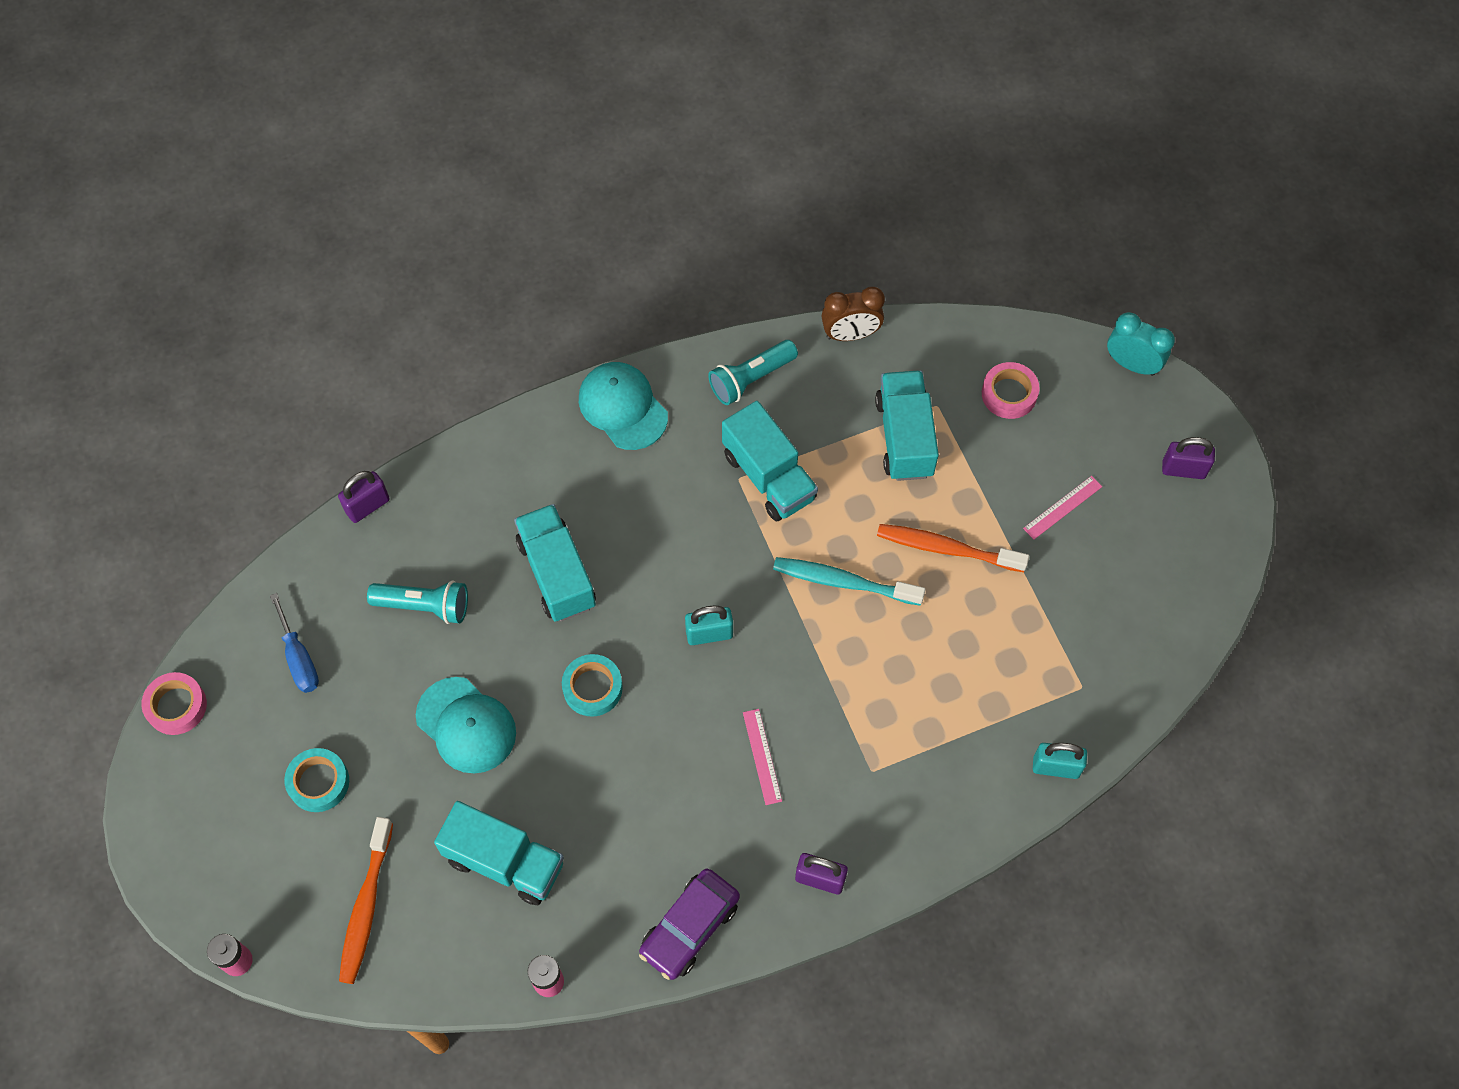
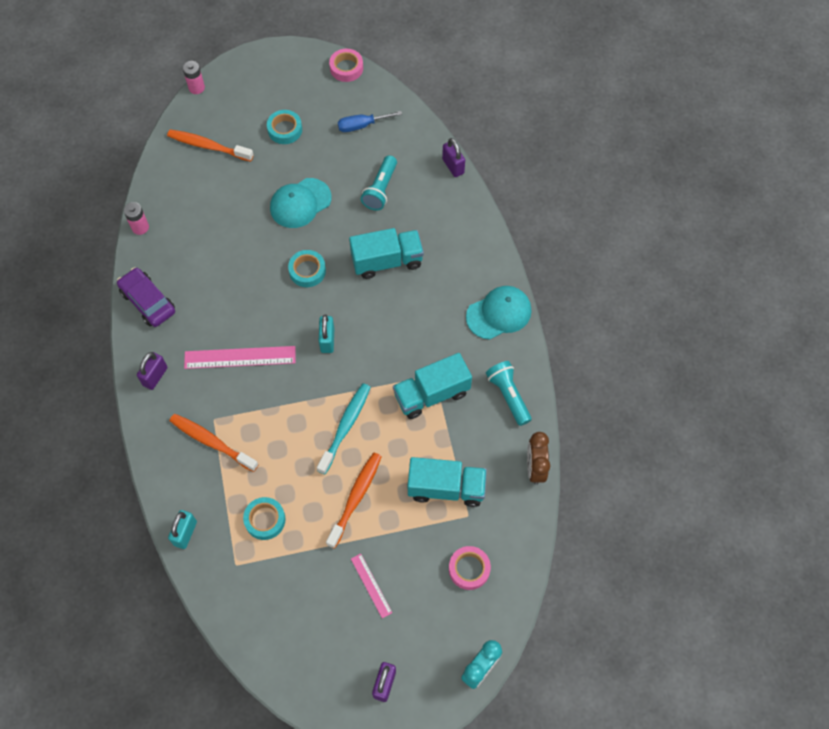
camera: 100 degrees right, 0 degrees up
(505, 862) = (214, 214): turquoise truck -> none
(762, 756) = (240, 357): pink ruler -> pink ruler, size x1.78
(908, 765) = (211, 442): none -> orange toothbrush
(1008, 662) = (265, 520): none -> turquoise tape

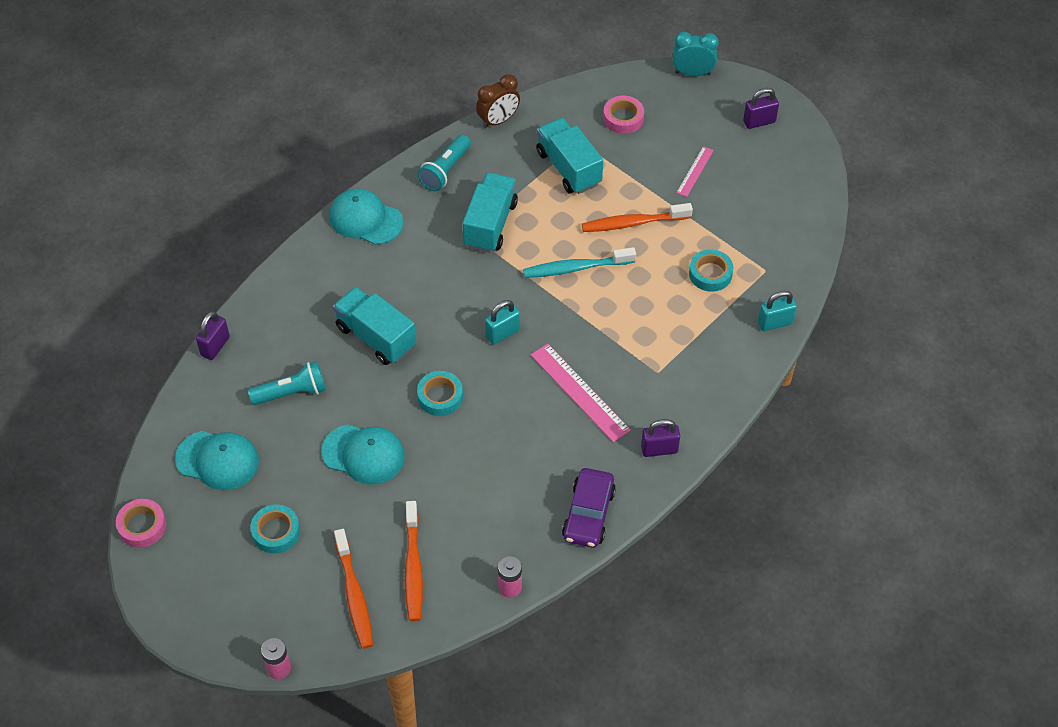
camera: 125 degrees left, 10 degrees down
(211, 442) = (680, 359): orange toothbrush -> orange toothbrush (413, 567)
(361, 125) = (217, 460): blue screwdriver -> turquoise cap
(431, 394) = (490, 224): turquoise truck -> turquoise truck turned 105 degrees counterclockwise

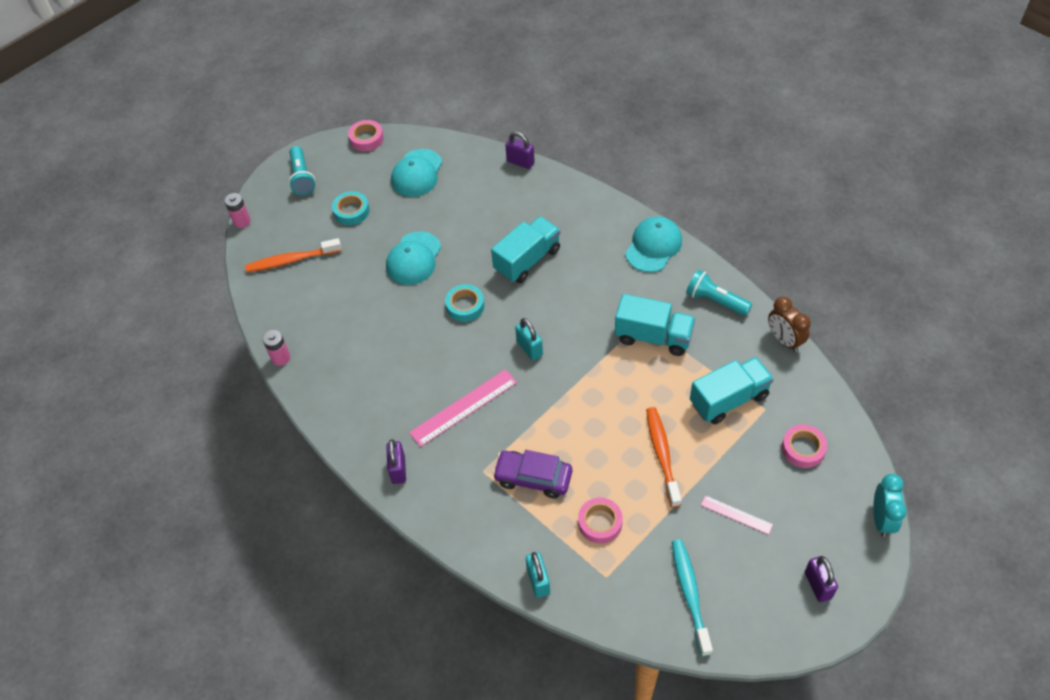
camera: 95 degrees right, 0 degrees up
(292, 393) = (474, 211): turquoise flashlight -> turquoise flashlight (302, 178)
(413, 567) = (308, 295): orange toothbrush -> none
(575, 268) = (604, 405): turquoise toothbrush -> turquoise toothbrush (690, 594)
(588, 514) = (339, 413): purple car -> purple car (533, 478)
(710, 274) = (600, 523): turquoise tape -> pink tape

